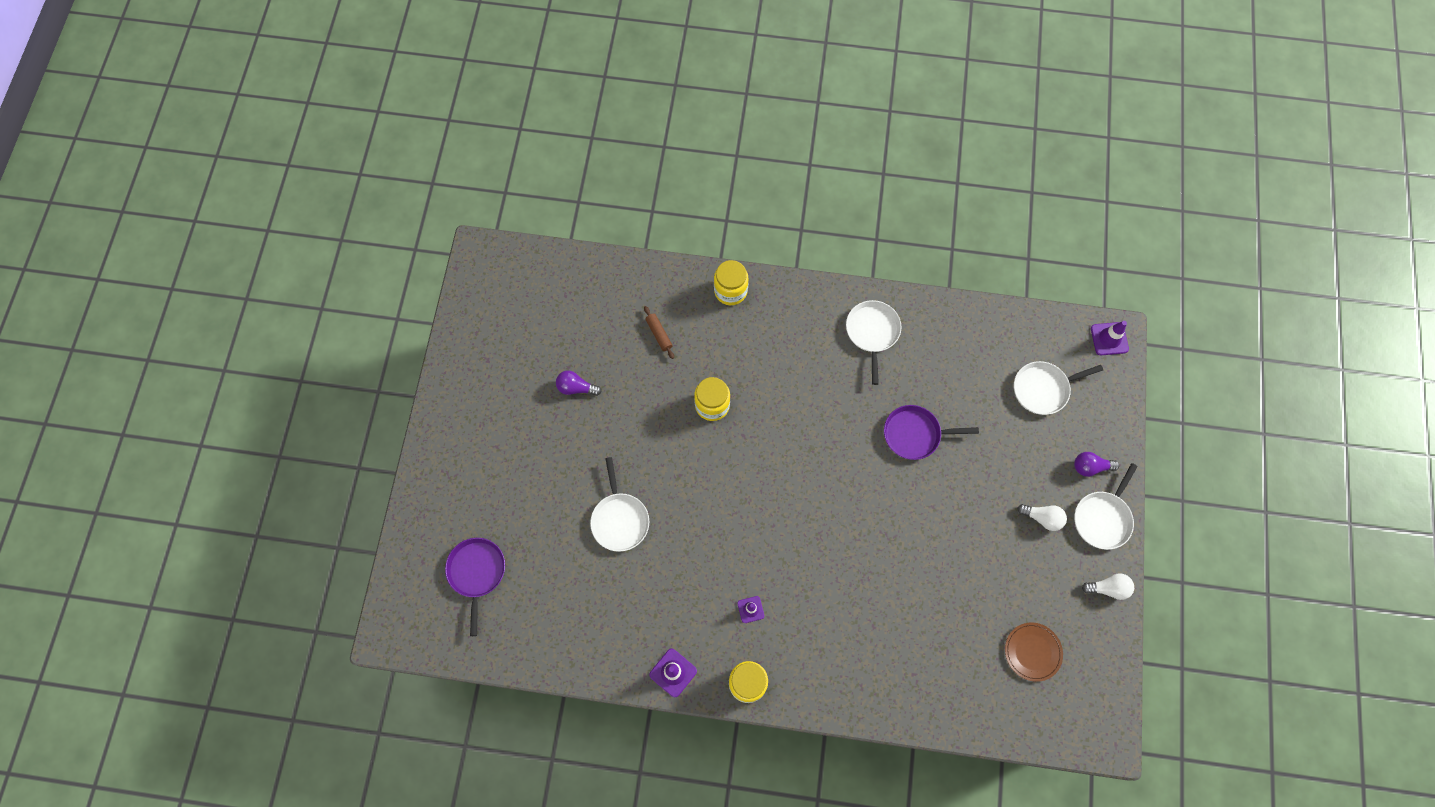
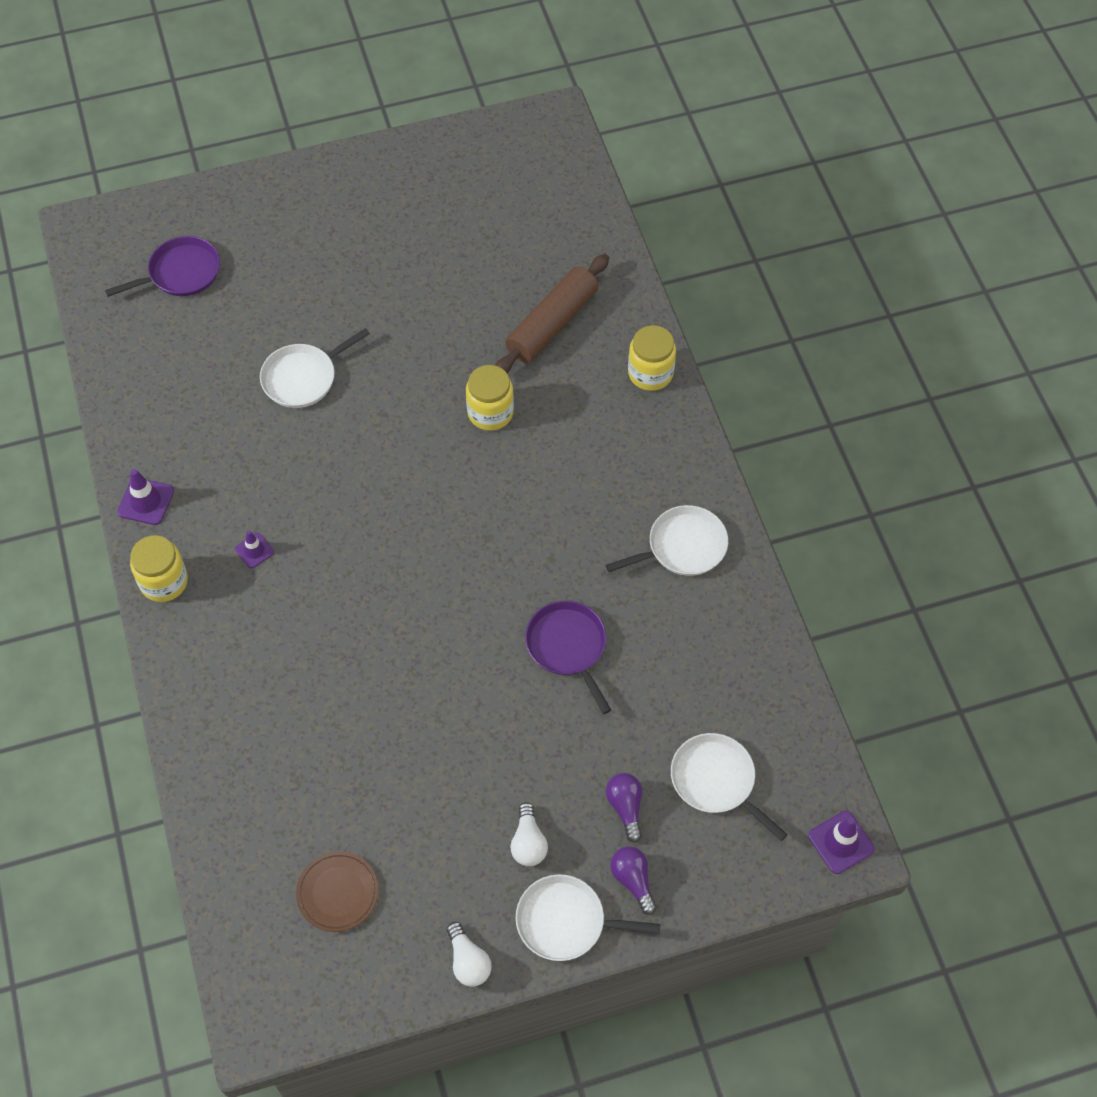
camera: 65 degrees right, 10 degrees down
(576, 388) = (441, 272): purple light bulb -> purple light bulb (625, 807)
(659, 334) = (551, 324): brown rolling pin -> brown rolling pin, size x2.19

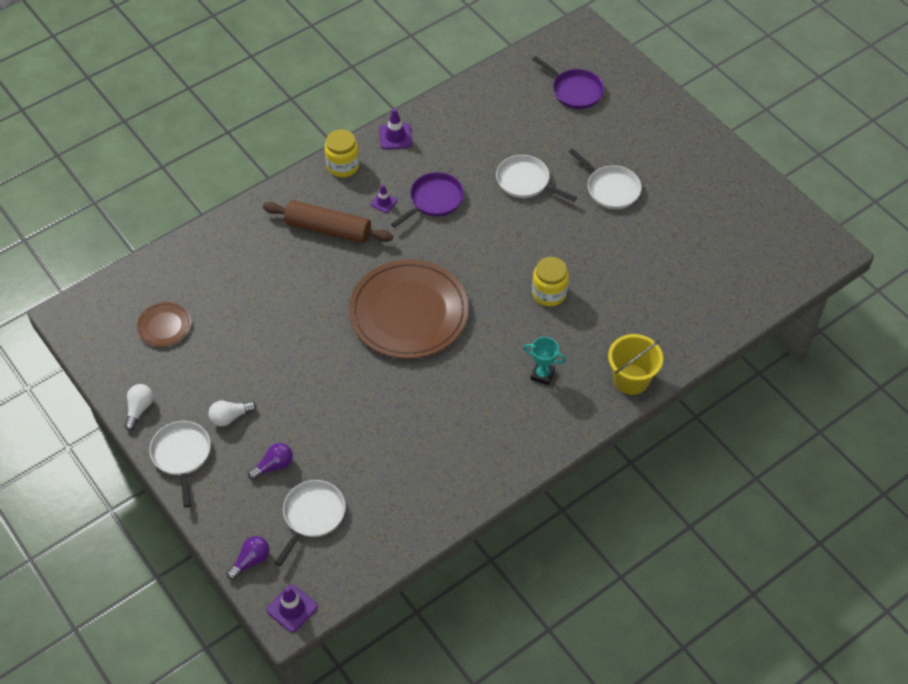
camera: 70 degrees right, 5 degrees down
(451, 576) = (409, 312): none -> brown plate
(468, 961) = (139, 409): white light bulb -> white light bulb turned 150 degrees clockwise
(551, 324) = (642, 306): brown rolling pin -> brown rolling pin (328, 229)
(568, 647) = (382, 396): purple pan -> purple pan (434, 200)
(607, 460) = (542, 375): none -> turquoise trophy
(633, 880) = (222, 485): purple light bulb -> purple light bulb (251, 560)
(650, 373) = (631, 379): yellow jar -> yellow bucket
(683, 547) = (491, 442): white pan -> white pan (611, 189)

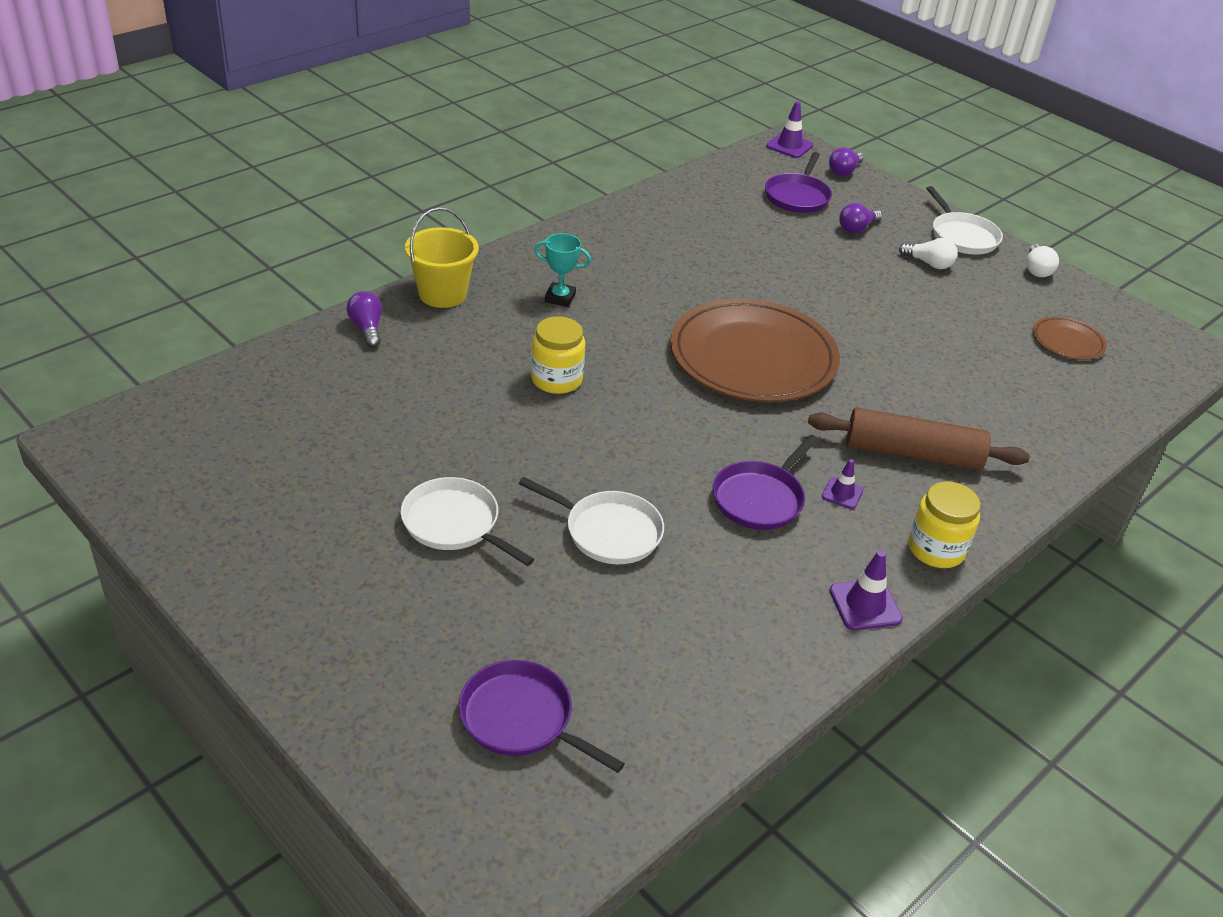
camera: 170 degrees right, 15 degrees down
(230, 417) = (929, 263): white light bulb -> white light bulb turned 60 degrees clockwise
(312, 515) = (797, 196): white pan -> purple pan
(681, 342) = (367, 328): none -> purple light bulb

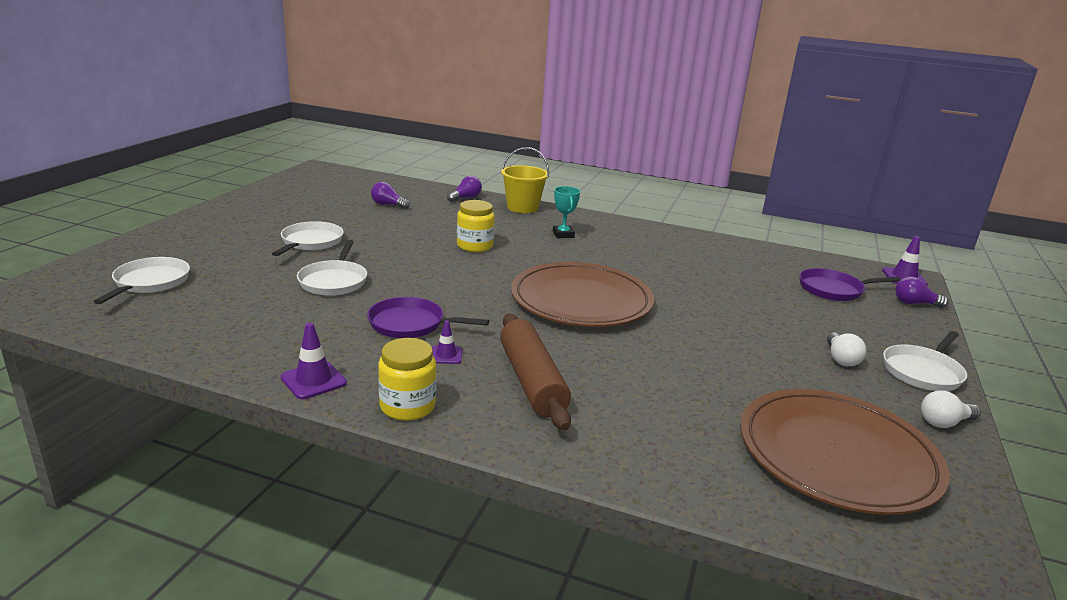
camera: 65 degrees right, 15 degrees down
(521, 718) = (150, 282): purple pan -> white pan
(857, 228) = (834, 319): purple light bulb -> purple light bulb (388, 205)
(1067, 341) = (837, 455): brown plate -> brown plate, size x2.22

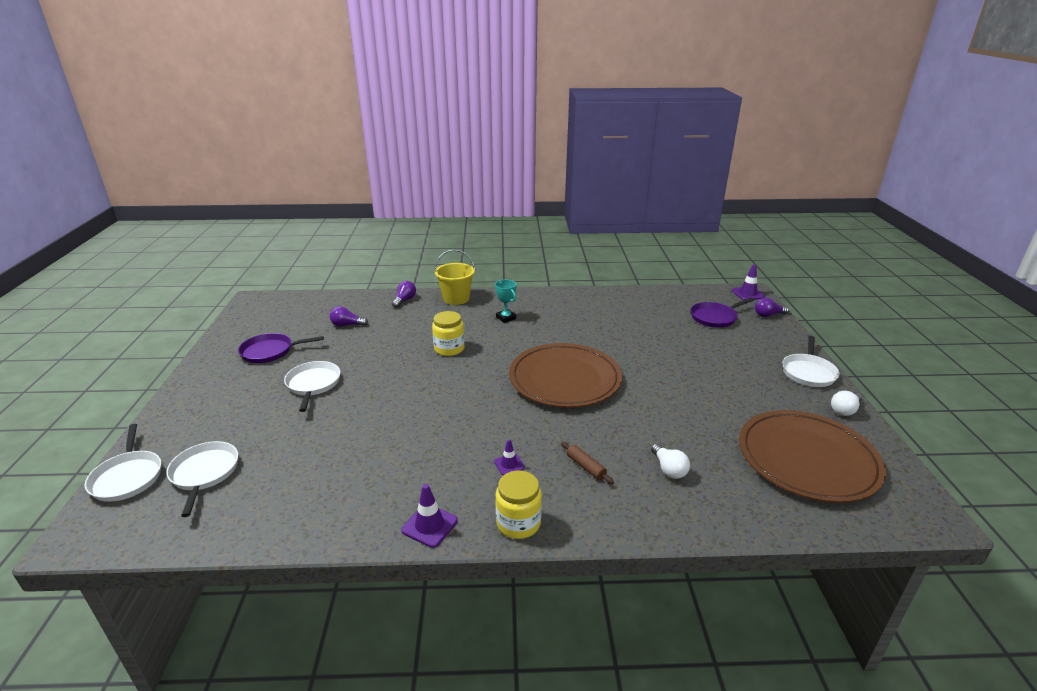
camera: 20 degrees left, 5 degrees up
(334, 281) = (366, 420): white pan -> white pan (127, 477)
(410, 324) = (460, 443): purple pan -> purple pan (270, 351)
(531, 381) = (585, 467): brown rolling pin -> brown rolling pin, size x0.46
(841, 359) = (758, 377): white light bulb -> white light bulb (668, 469)

